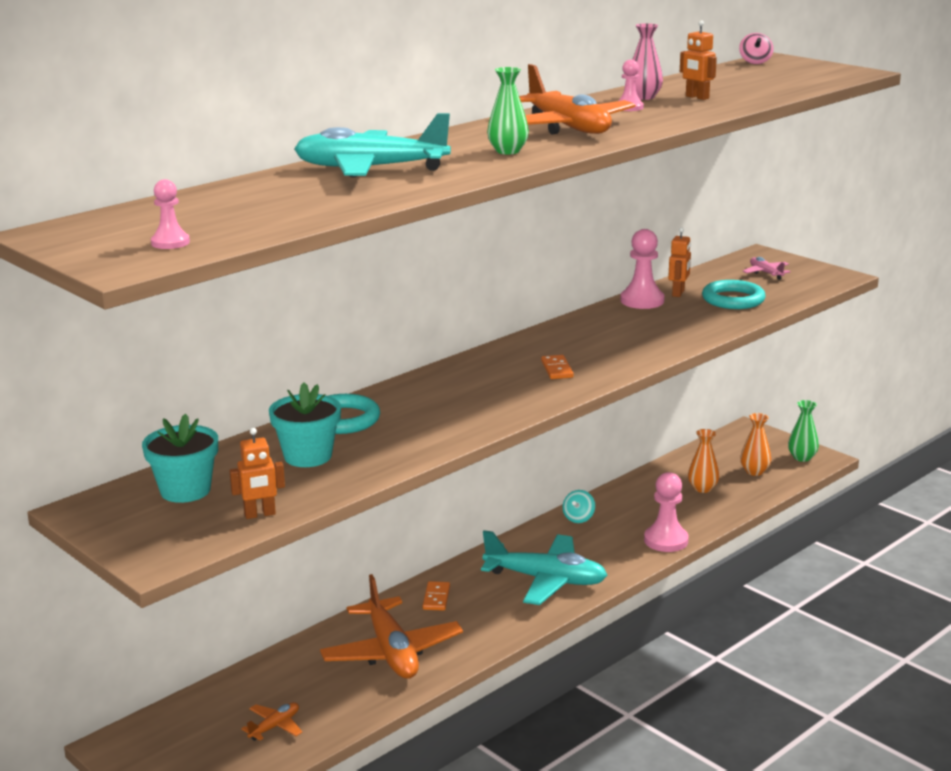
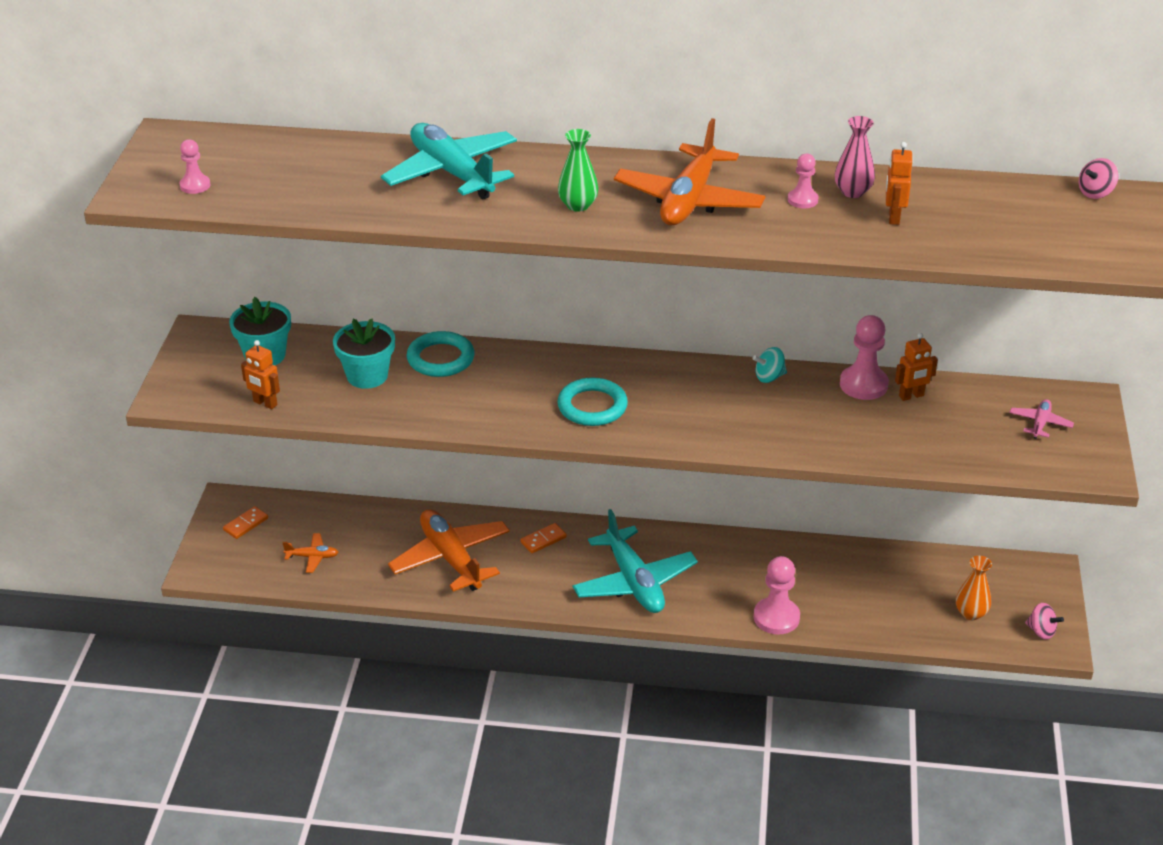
camera: 50 degrees right, 15 degrees up
(391, 652) = (451, 558): orange plane -> orange plane turned 120 degrees clockwise
(557, 369) = (653, 410): orange domino -> orange domino (246, 524)
(578, 518) = (750, 550): turquoise spinning top -> turquoise spinning top (769, 377)
(702, 488) = (895, 596): orange vase -> none
(733, 299) = (940, 433): turquoise ring -> turquoise ring (592, 406)
(802, 457) = (1041, 631): green vase -> pink spinning top

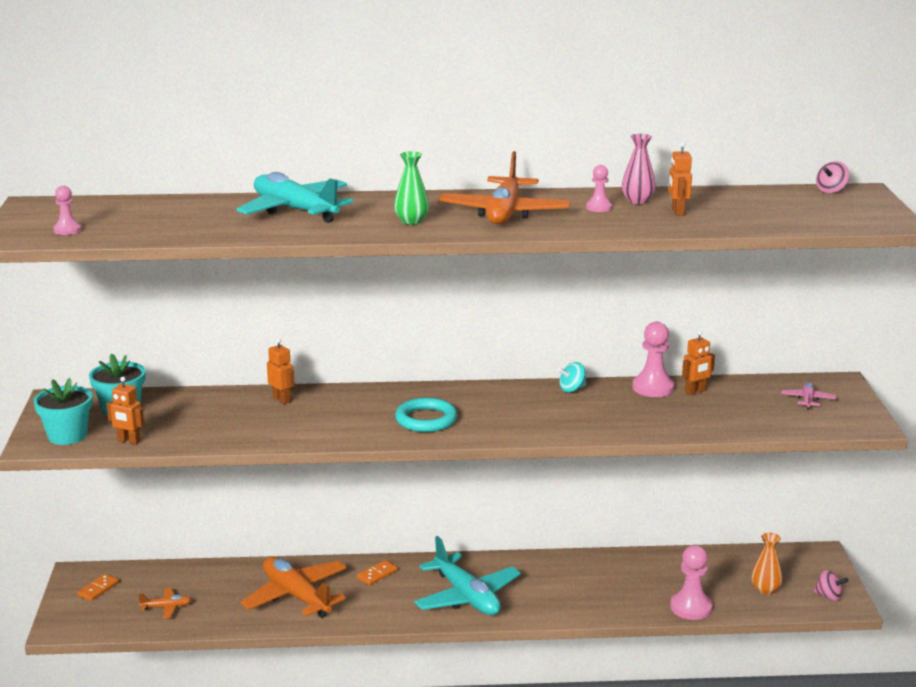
camera: 10 degrees left, 15 degrees down
(367, 376) = (218, 416): turquoise flower pot -> turquoise flower pot (67, 436)
(440, 359) = (282, 399): turquoise ring -> orange robot
(776, 617) = (600, 610): pink pawn -> pink pawn (691, 607)

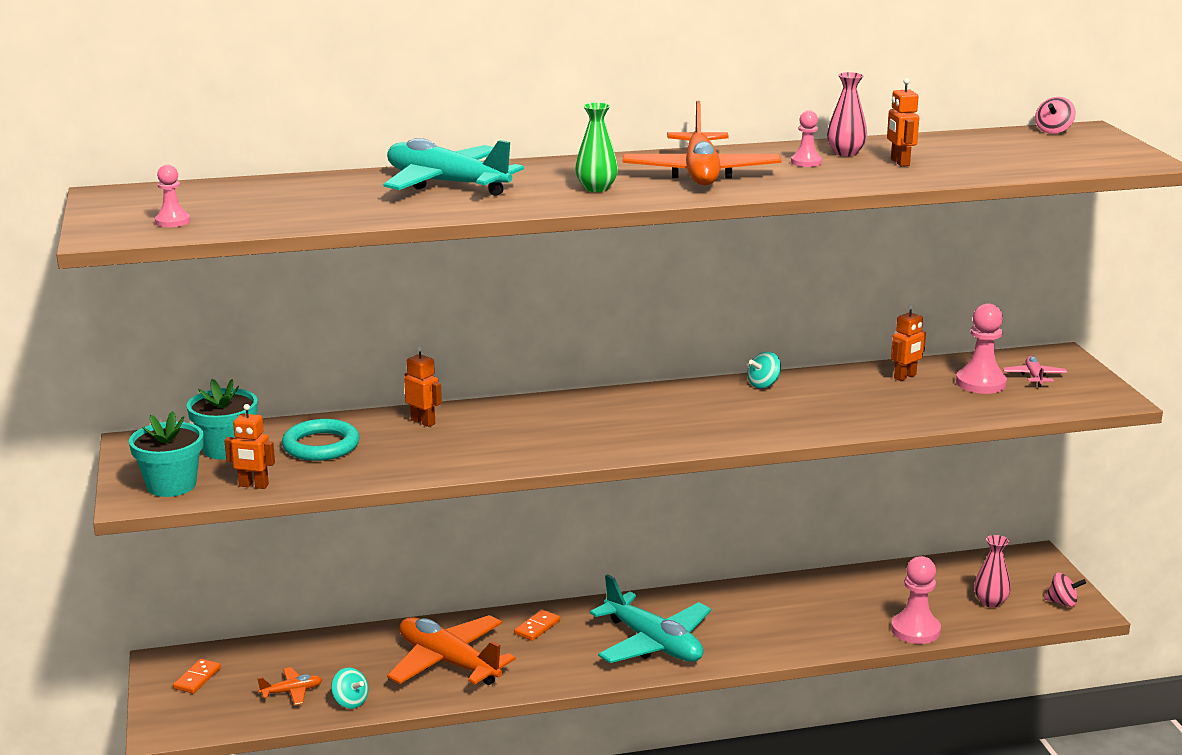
camera: 10 degrees left, 0 degrees up
(209, 620) = (350, 702): none -> turquoise spinning top
(426, 419) = (609, 432): turquoise ring -> turquoise ring (321, 446)
(653, 388) = (855, 376): pink pawn -> pink pawn (981, 383)
(765, 590) = (990, 602): orange vase -> pink vase

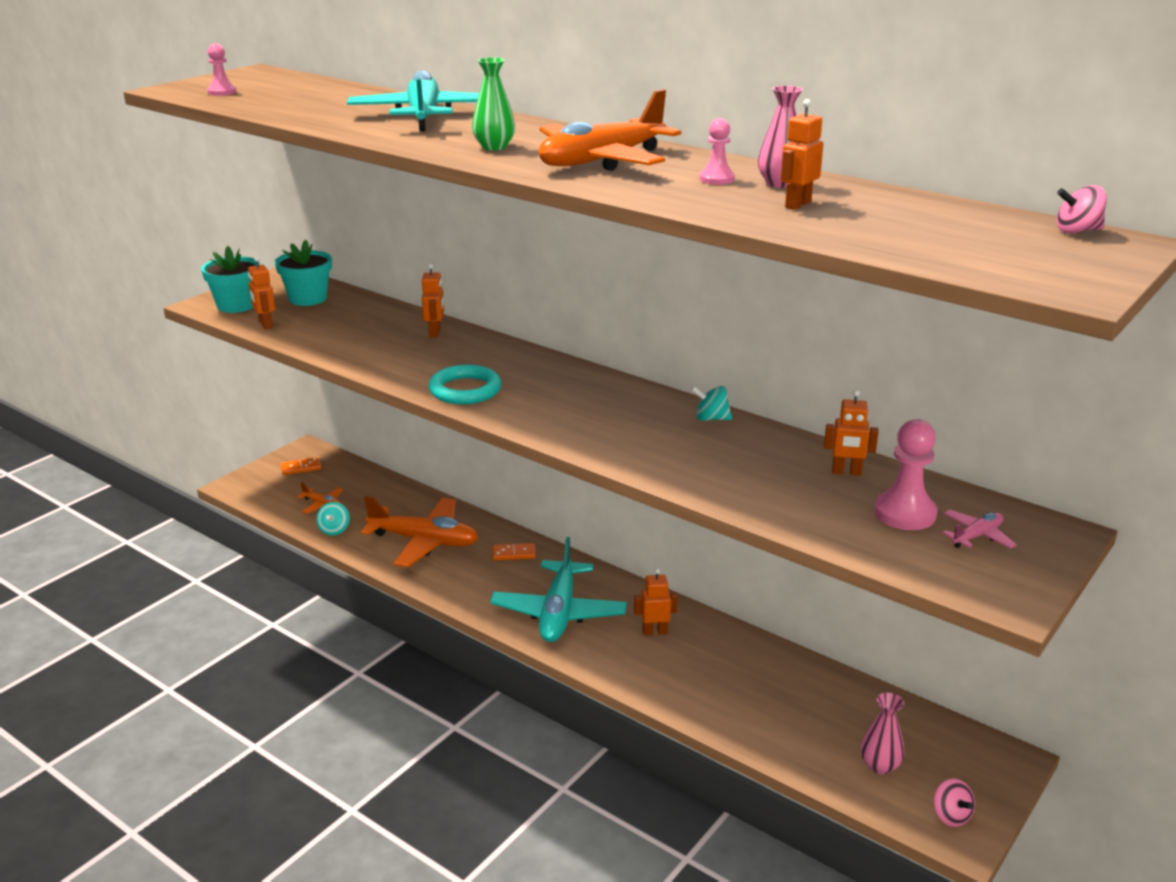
camera: 50 degrees right, 5 degrees up
(321, 446) = (351, 320): turquoise ring -> turquoise ring (465, 390)
(448, 662) = (424, 541): orange plane -> orange plane turned 105 degrees clockwise
(737, 614) = (654, 632): none -> orange robot
(915, 630) = (764, 740): pink pawn -> none

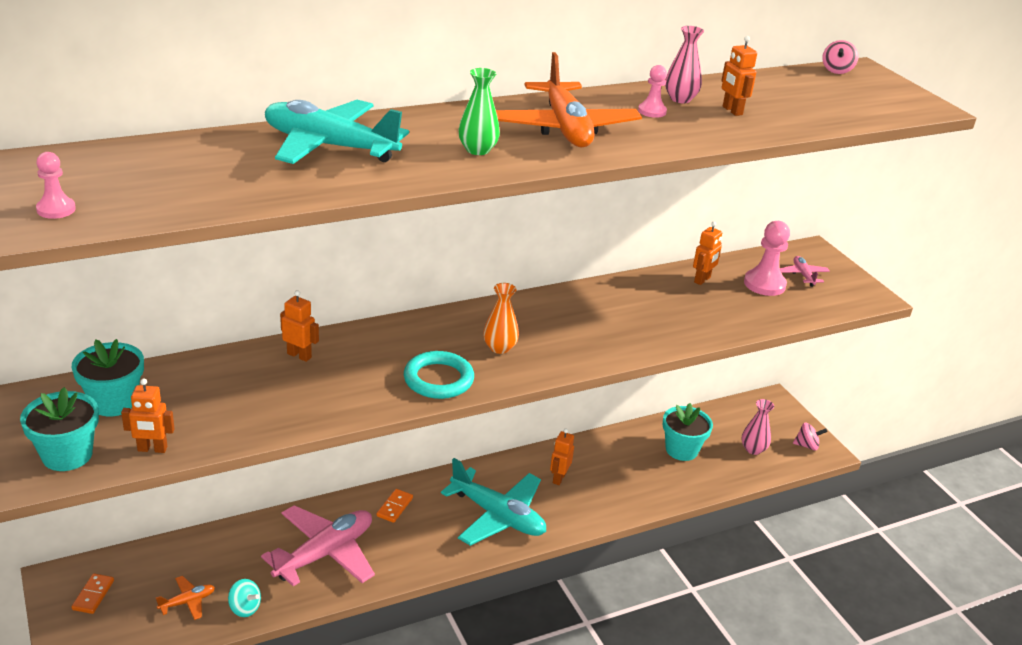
camera: 65 degrees left, 5 degrees up
(424, 541) = (325, 553): orange plane -> pink plane
(550, 401) = (499, 348): none -> orange vase
(711, 418) = (589, 294): turquoise spinning top -> none
(805, 705) = (681, 450): none -> turquoise flower pot

